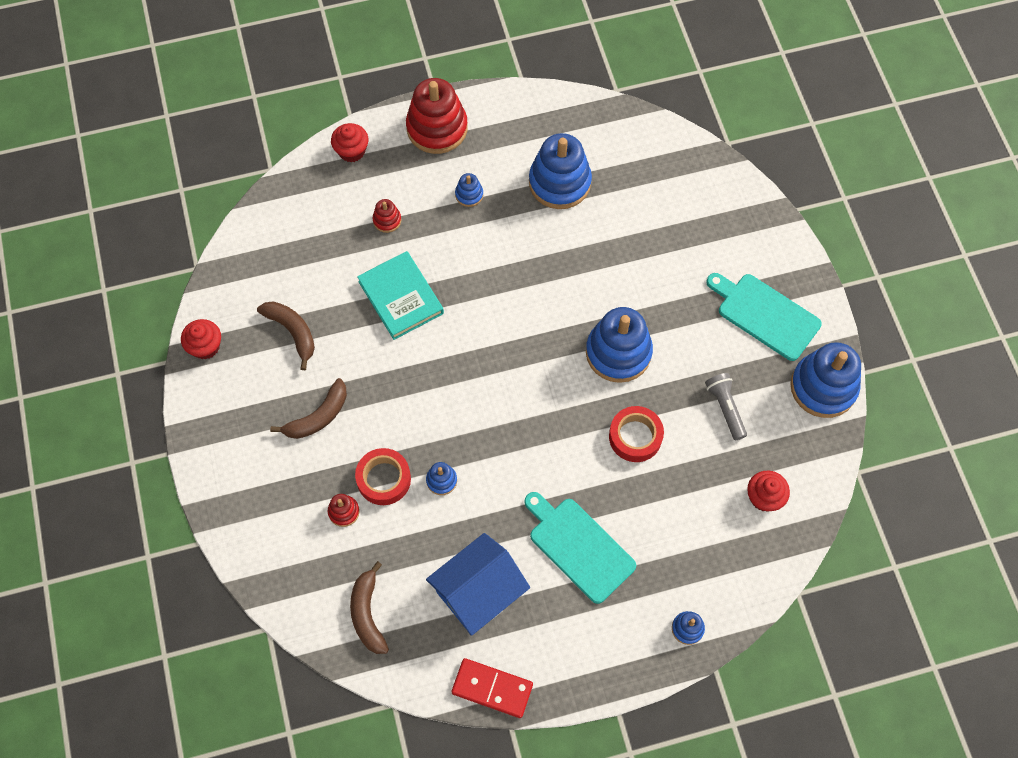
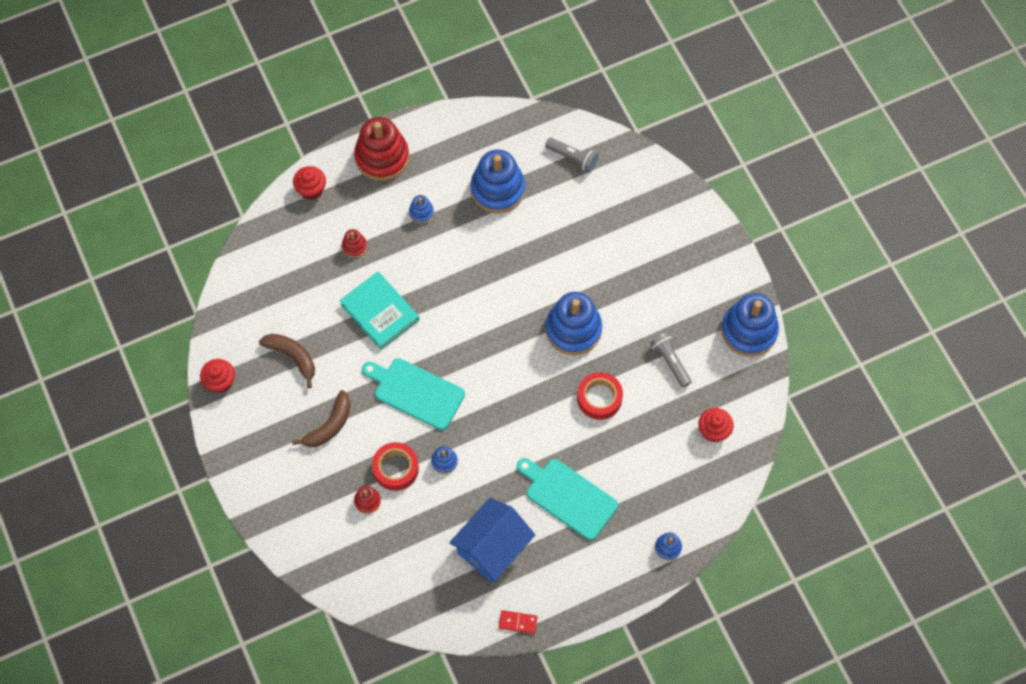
camera: 10 degrees left, 0 degrees up
(368, 613) = (404, 580): brown banana -> none
(492, 688) = (518, 622): red domino -> red domino, size x0.60
(650, 161) = (572, 158): none -> grey flashlight
(765, 314) = (691, 277): turquoise cutting board -> turquoise cutting board (416, 392)

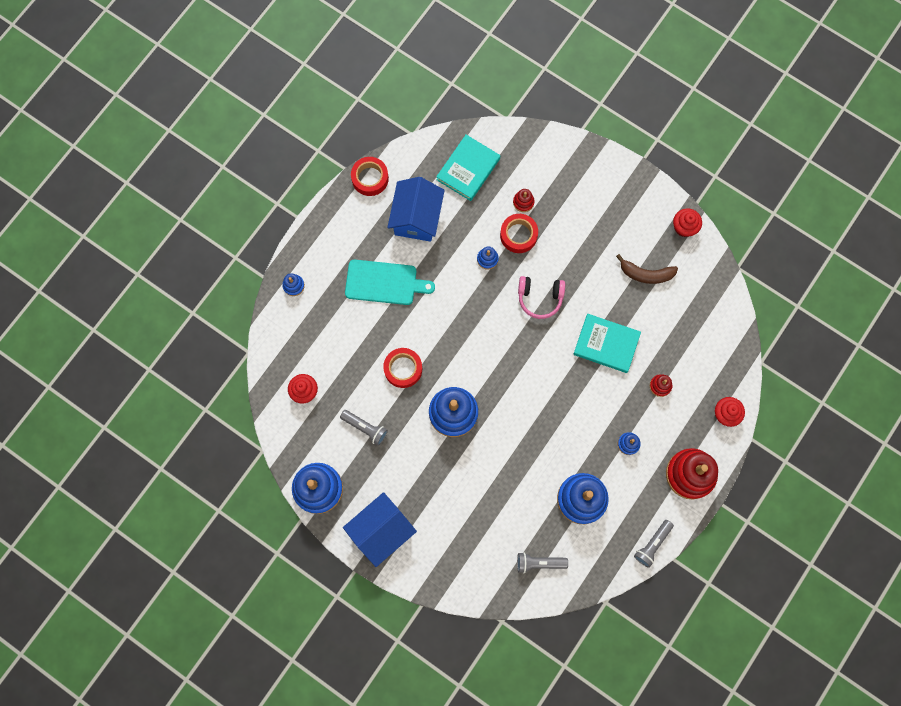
camera: 150 degrees right, 10 degrees up
(329, 425) = (585, 239): brown banana -> none
(403, 571) = (468, 169): none -> turquoise book
(416, 392) = (540, 298): turquoise cutting board -> pink headphones
(458, 120) = (652, 544): none -> grey flashlight
(518, 622) = (370, 178): red domino -> red tape
(706, 261) = (381, 530): none -> blue house

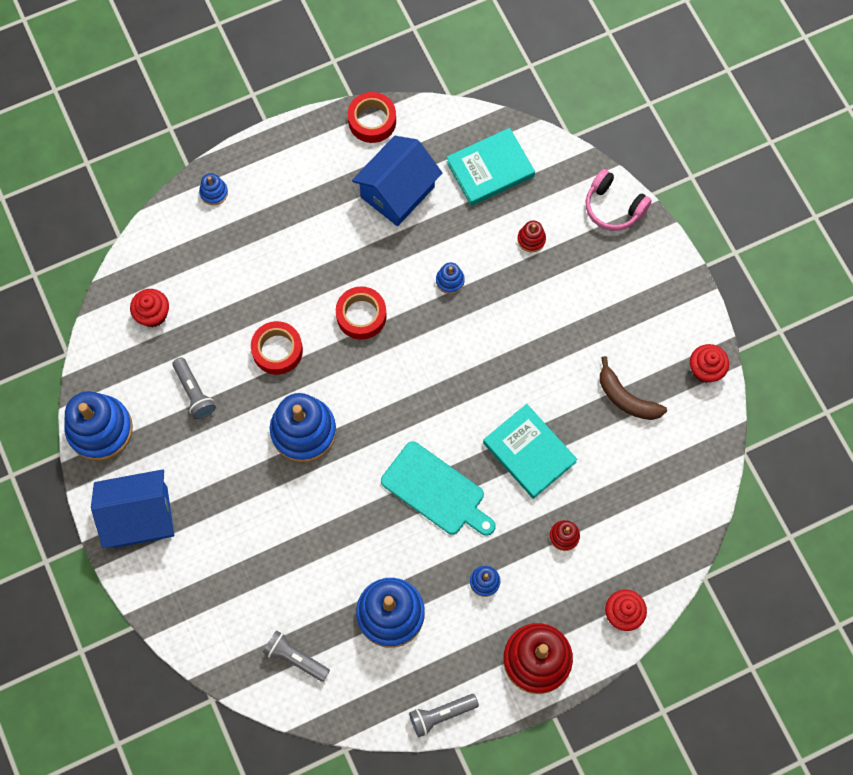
camera: 30 degrees right, 5 degrees down
(384, 283) = (316, 244): turquoise cutting board -> turquoise cutting board (436, 491)
(518, 235) = (502, 273): red tape -> red tape (361, 315)
(540, 298) = (483, 357): pink headphones -> pink headphones (613, 207)

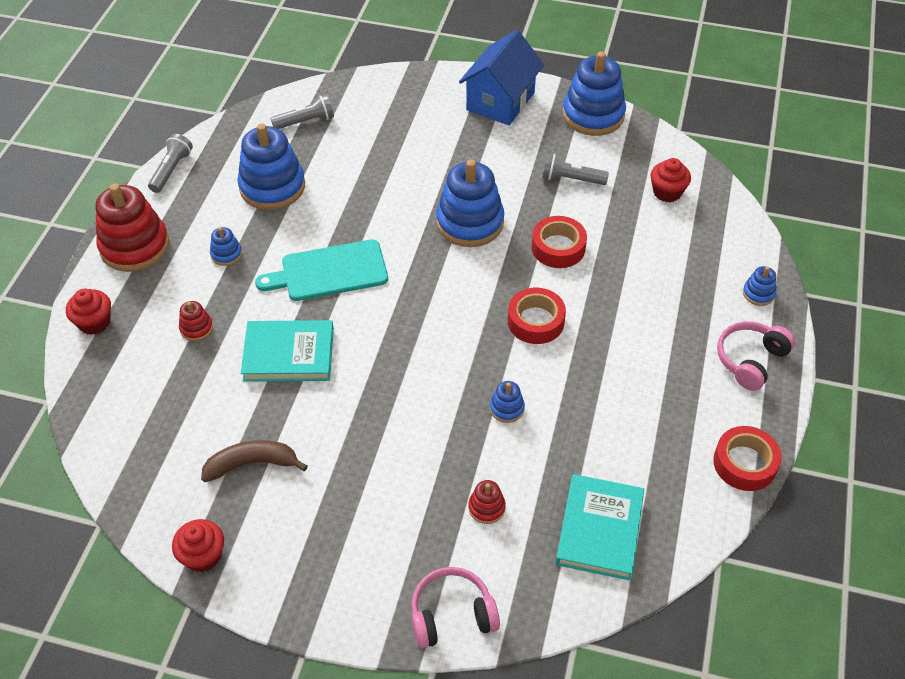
camera: 130 degrees right, 20 degrees down
(282, 163) = (750, 360): none -> pink headphones
(397, 192) = (641, 430): blue house -> none

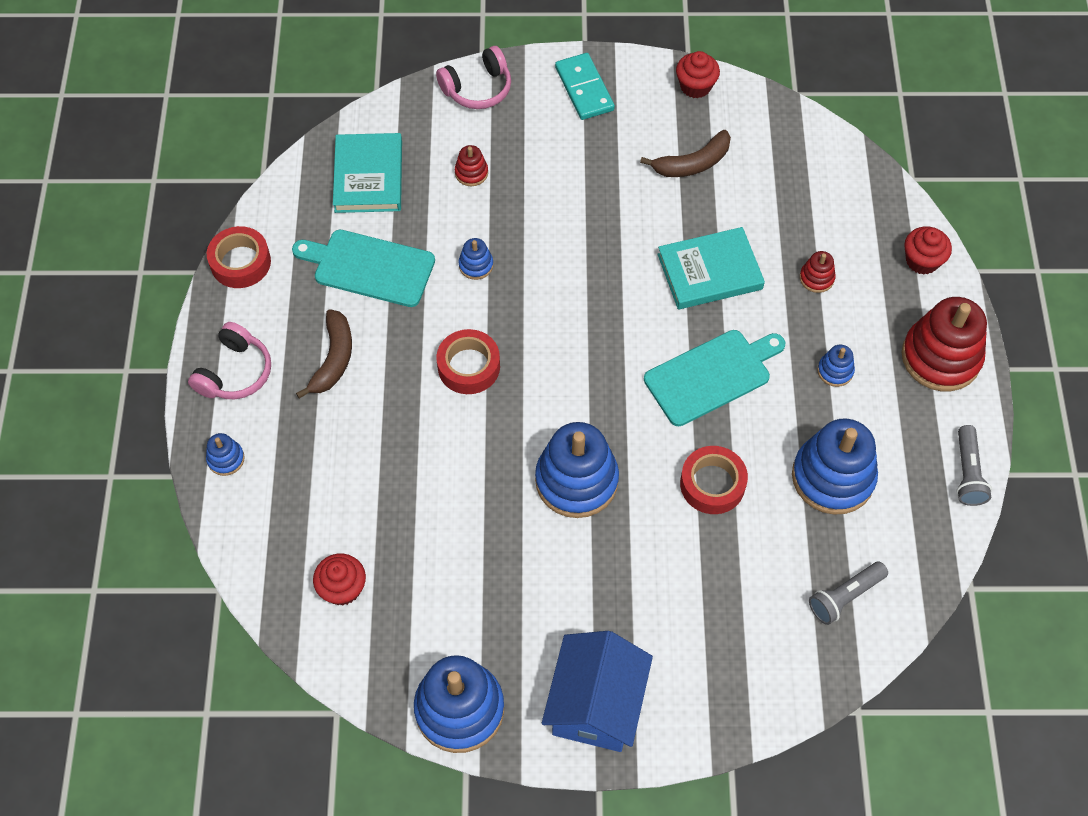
camera: 165 degrees right, 10 degrees up
(328, 583) = (584, 89): none -> turquoise domino
(558, 247) = (464, 469): red tape -> red tape (712, 484)
(571, 179) = (468, 580): grey flashlight -> none
(612, 429) = (369, 267): none -> turquoise cutting board
(657, 352) = (333, 359): none -> brown banana

